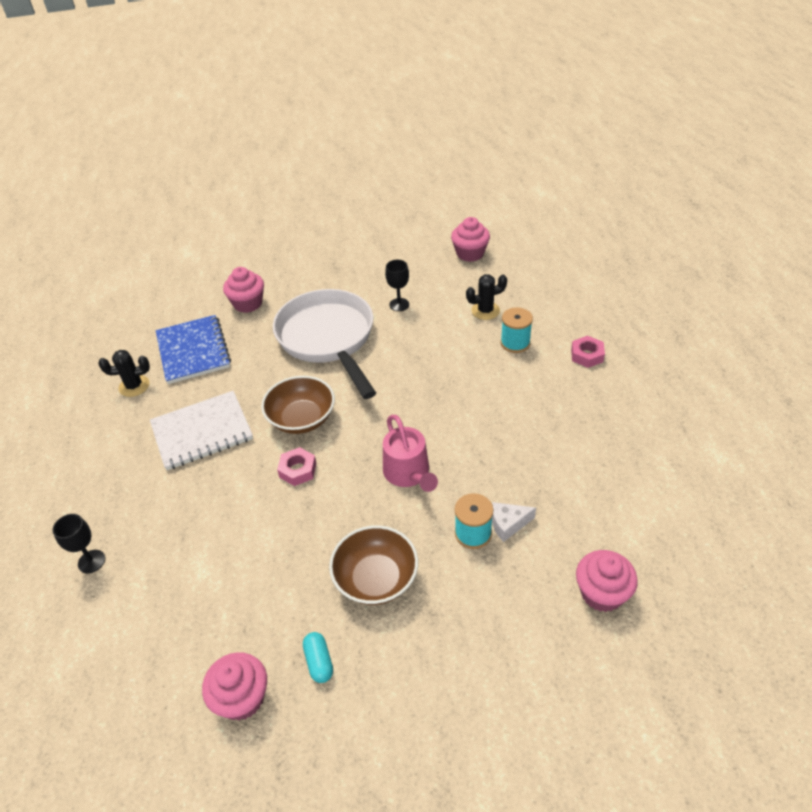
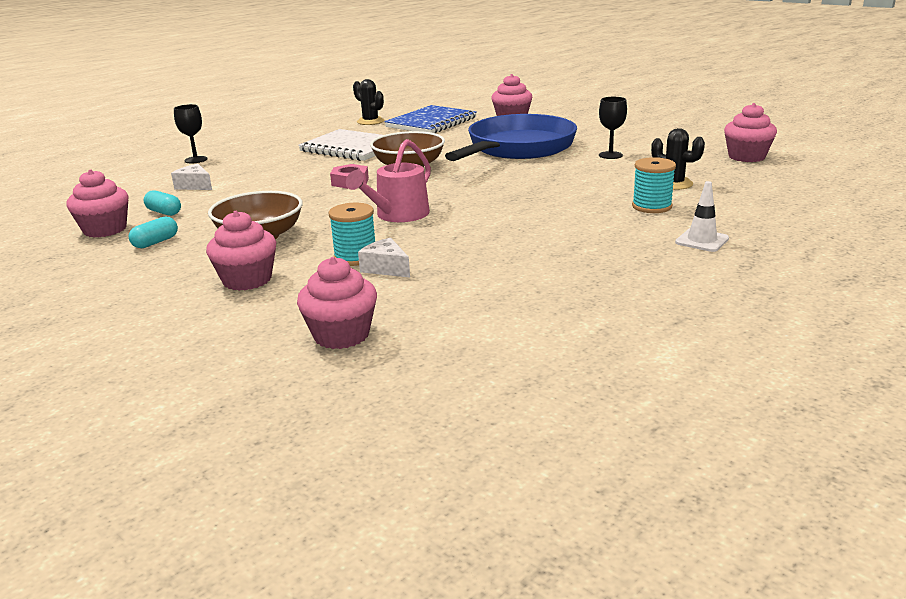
camera: 55 degrees right, 20 degrees down
(182, 587) = (195, 186): none -> white cheese
(239, 634) = (164, 212): none -> turquoise capsule
(328, 339) = (517, 148): white pan -> blue pan
(463, 617) = (247, 280): none -> pink cupcake
(587, 355) = (702, 240): pink nut -> white traffic cone

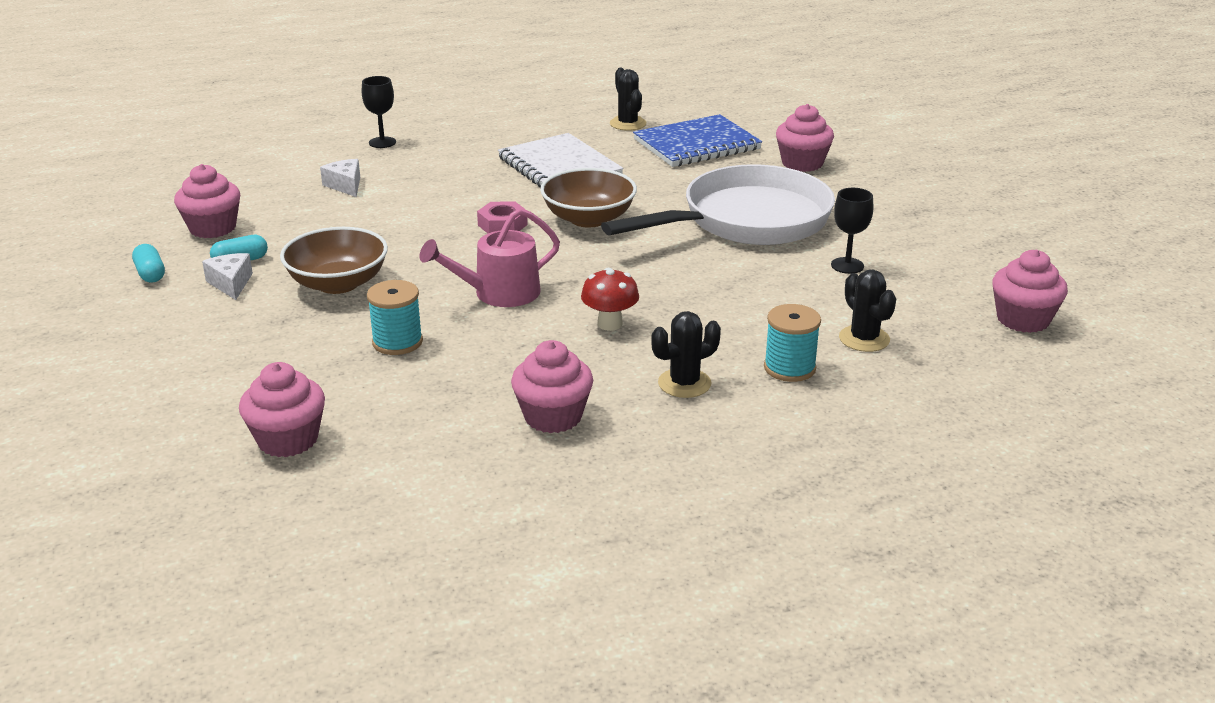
camera: 25 degrees right, 5 degrees up
(164, 212) = (283, 219): turquoise capsule -> turquoise capsule (150, 274)
(247, 280) = (274, 340): pink cupcake -> pink cupcake (553, 416)
(386, 268) = (410, 367): white cheese -> white cheese (231, 283)
(501, 212) = (610, 324): none -> red mushroom
(517, 148) = (747, 221): blue pan -> white pan
(597, 229) = (684, 383): none -> black cactus
(702, 240) = (780, 440): white traffic cone -> none

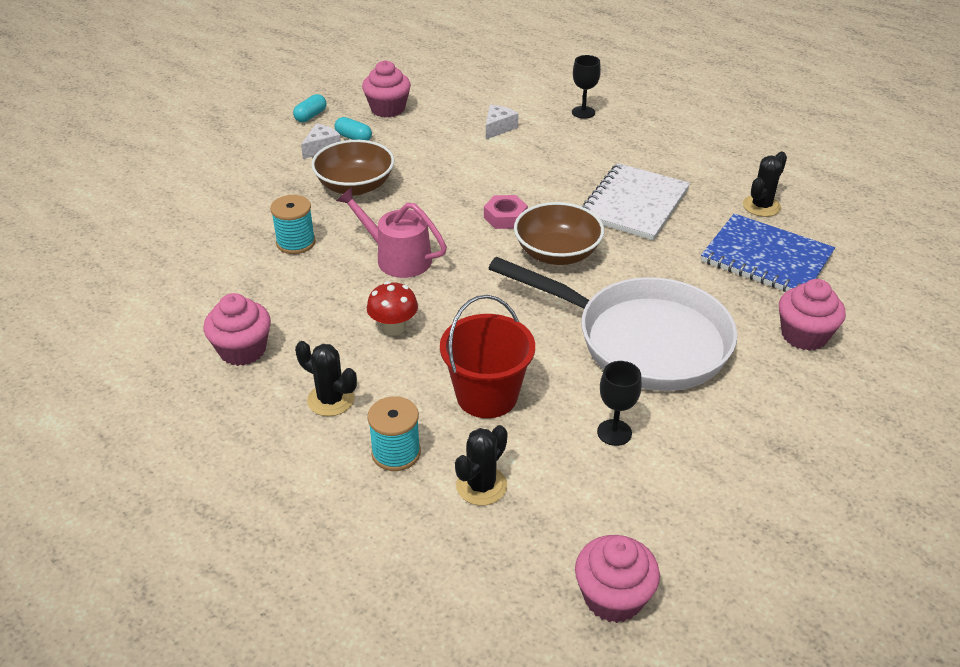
camera: 60 degrees right, 10 degrees up
(288, 440) = (152, 251): pink cupcake -> none
(753, 305) = (487, 396): none -> red bucket

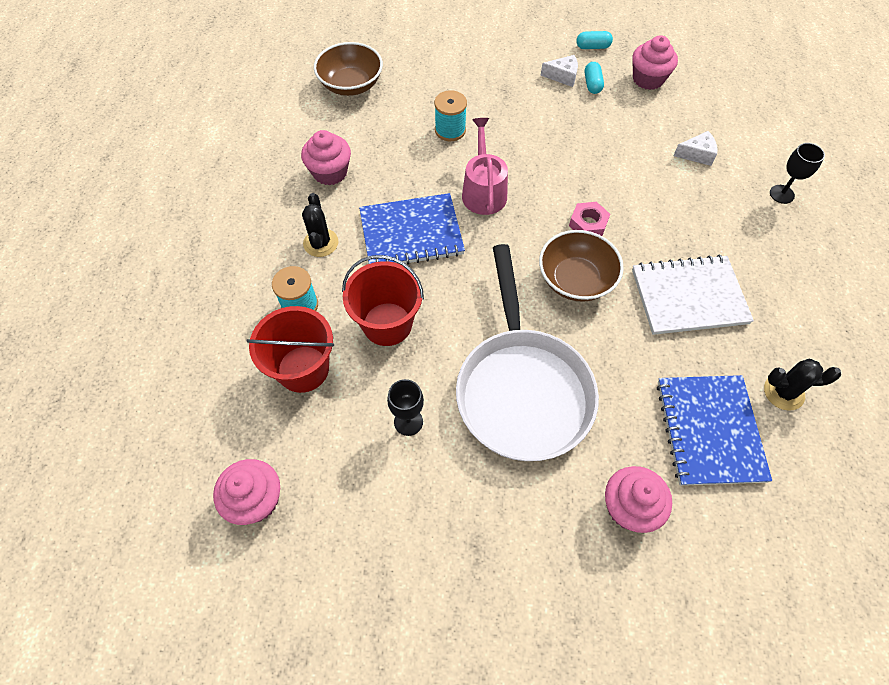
camera: 55 degrees right, 20 degrees up
(355, 186) = (538, 120): brown bowl -> brown bowl (351, 85)
(394, 328) = (411, 233): red mushroom -> blue notebook
(481, 486) = (303, 369): black cactus -> red bucket

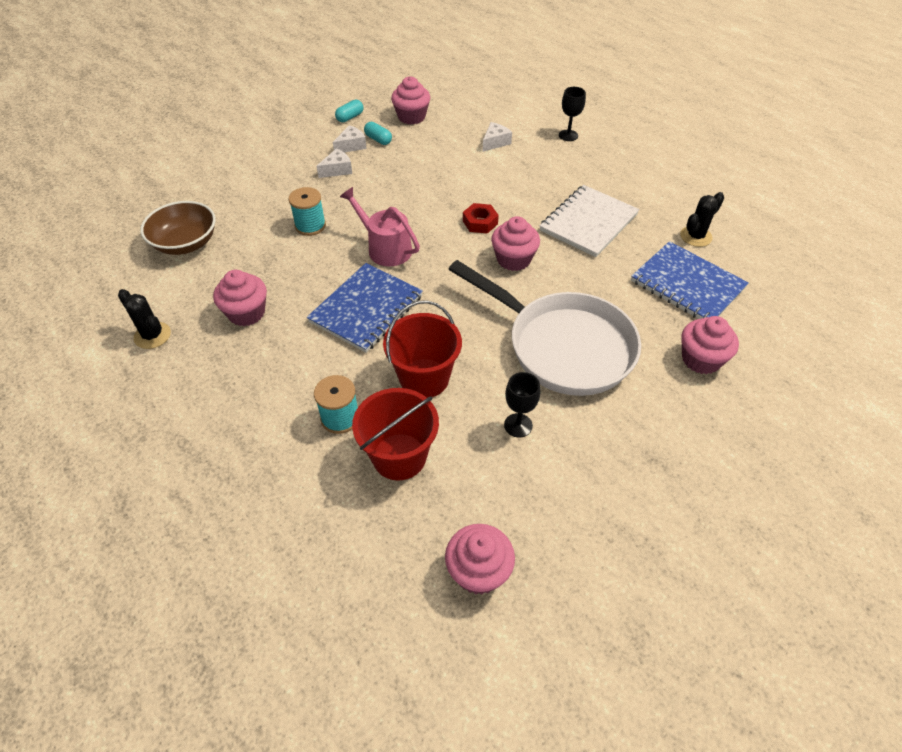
camera: 45 degrees left, 10 degrees down
(321, 243) = (302, 364): black cactus -> black cactus (152, 335)
(526, 92) = (337, 170): none -> white cheese
(575, 280) = (513, 259): brown bowl -> pink cupcake
(588, 224) = (480, 222): pink nut -> red nut

